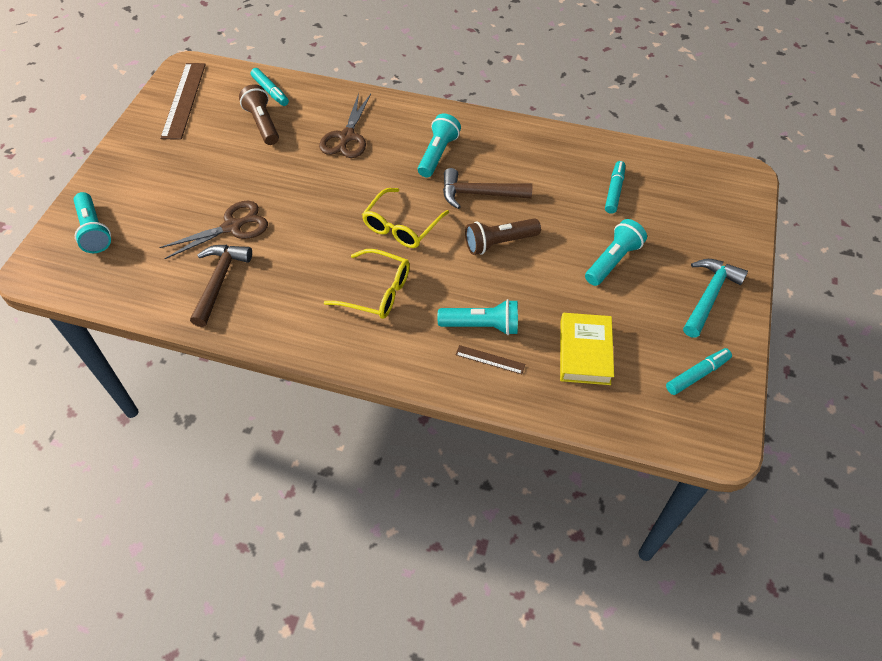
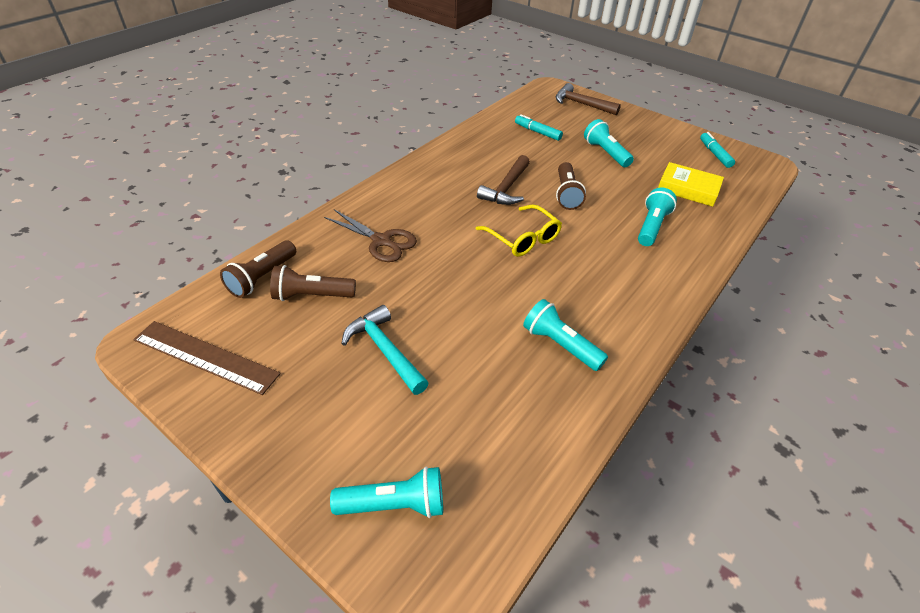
camera: 70 degrees left, 10 degrees down
(219, 281) = (540, 384): brown hammer -> brown hammer (581, 104)
(232, 227) = (462, 356): brown scissors -> none
(270, 91) = (262, 277): turquoise marker -> brown flashlight
(376, 292) = (596, 273): yellow glasses -> none
(438, 154) = (444, 195): turquoise flashlight -> turquoise flashlight (560, 345)
(490, 359) = (687, 232): brown ruler -> none
(709, 295) = (649, 129): turquoise hammer -> turquoise hammer (384, 350)

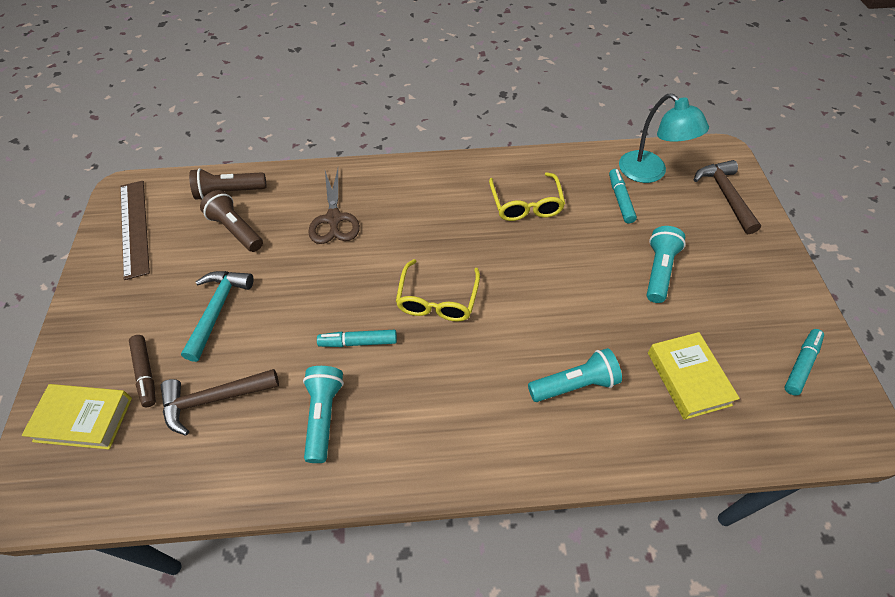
camera: 50 degrees right, 10 degrees up
(394, 504) = (83, 419): turquoise flashlight -> yellow book
(395, 432) = (146, 373): none -> brown marker
(493, 162) = (526, 204): none -> yellow glasses
(506, 188) = (497, 240): brown hammer -> brown hammer (213, 399)
(514, 293) = (358, 342): none -> turquoise marker
(532, 112) = (650, 173): none -> turquoise lamp
(566, 194) = (543, 286): brown flashlight -> none

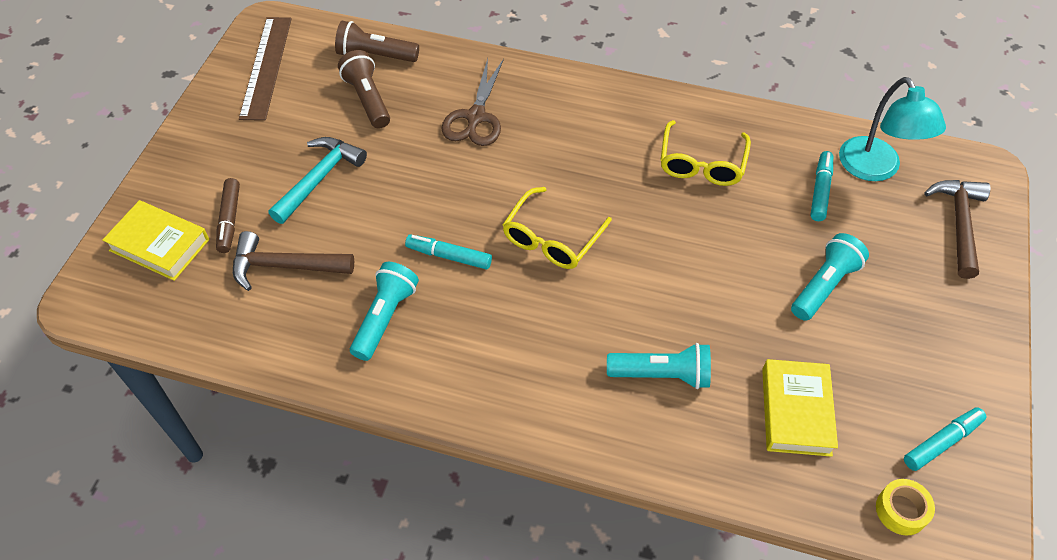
camera: 20 degrees right, 0 degrees up
(802, 431) = (901, 510): none -> yellow tape

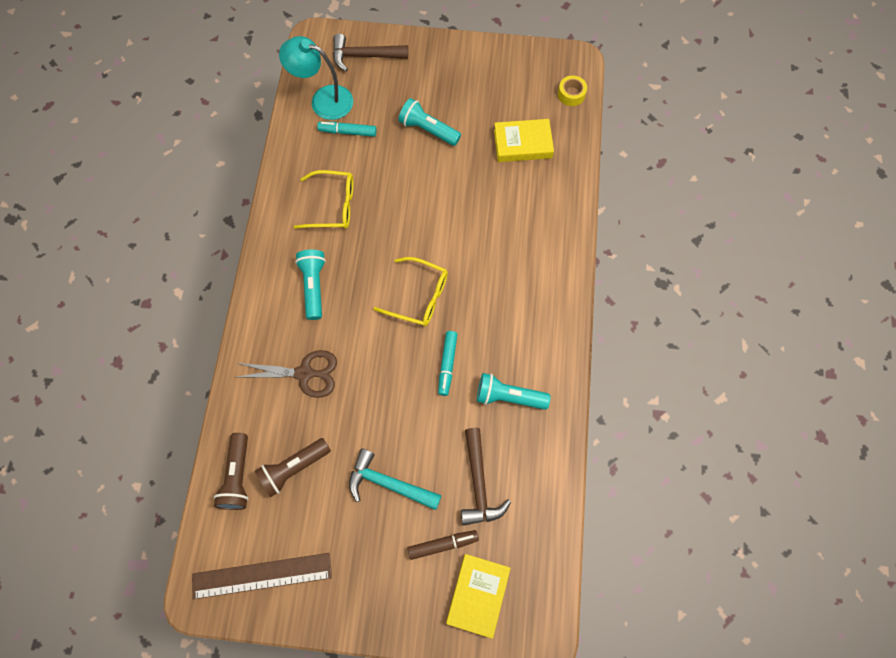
camera: 100 degrees left, 15 degrees up
(662, 375) = (514, 216): turquoise flashlight -> turquoise flashlight (314, 286)
(875, 169) = (323, 100): turquoise lamp -> turquoise lamp turned 135 degrees counterclockwise
(942, 442) = (525, 74): turquoise marker -> none

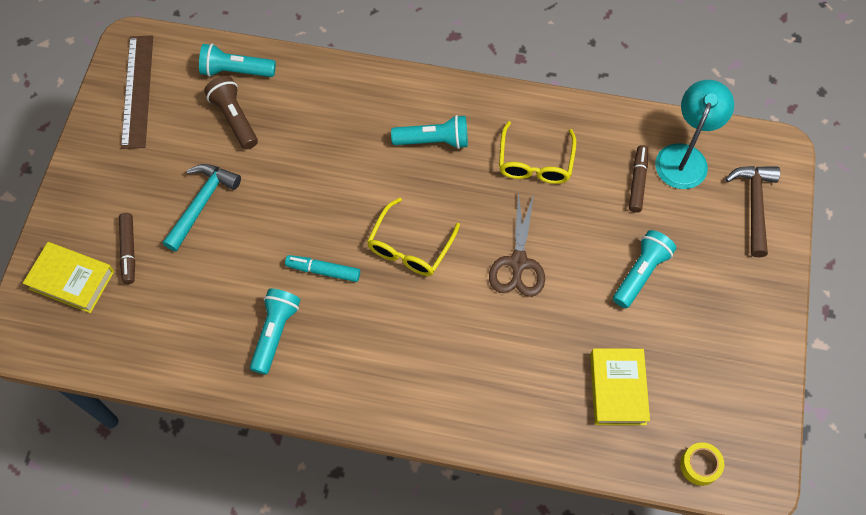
camera: 95 degrees right, 5 degrees down
(238, 476) = (236, 71): brown flashlight -> turquoise flashlight
(304, 373) = (333, 130): brown scissors -> brown scissors (518, 262)
(348, 132) = (637, 182): turquoise marker -> brown marker
(479, 484) = (183, 291): brown hammer -> none

